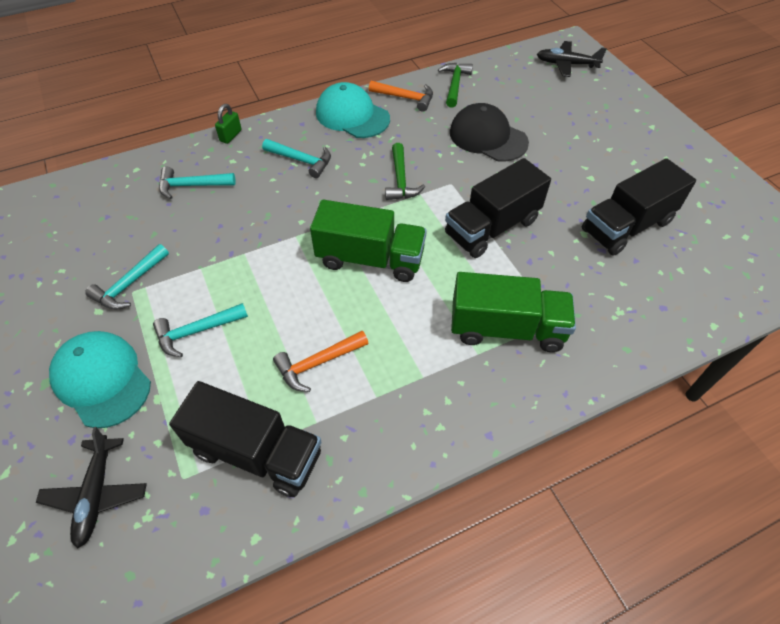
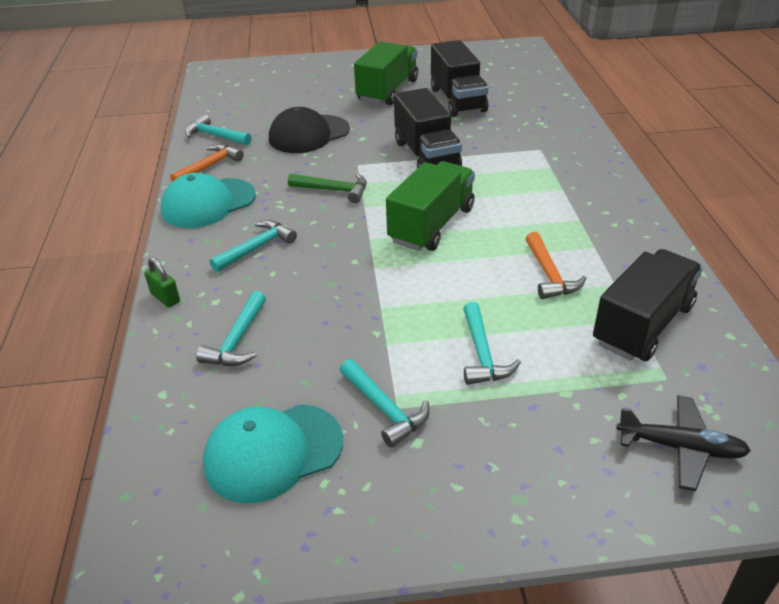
camera: 70 degrees left, 15 degrees down
(102, 380) = (528, 440): turquoise cap -> turquoise cap (273, 452)
(455, 84) = (215, 136): green hammer -> turquoise hammer
(506, 328) = (541, 171): green truck -> green truck (387, 91)
(566, 64) = (241, 78): black plane -> none

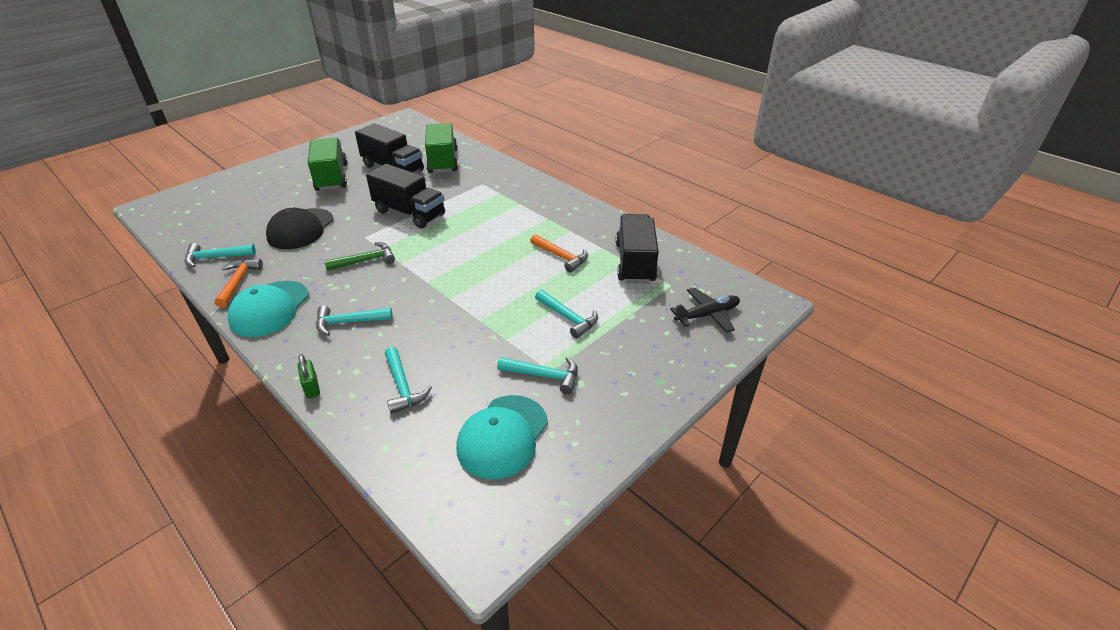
camera: 40 degrees left, 0 degrees up
(165, 298) = (312, 387): green padlock -> green padlock turned 60 degrees clockwise
(257, 248) = (348, 322): turquoise hammer -> turquoise hammer turned 105 degrees counterclockwise
(431, 225) = (460, 256): green truck -> green truck (443, 161)

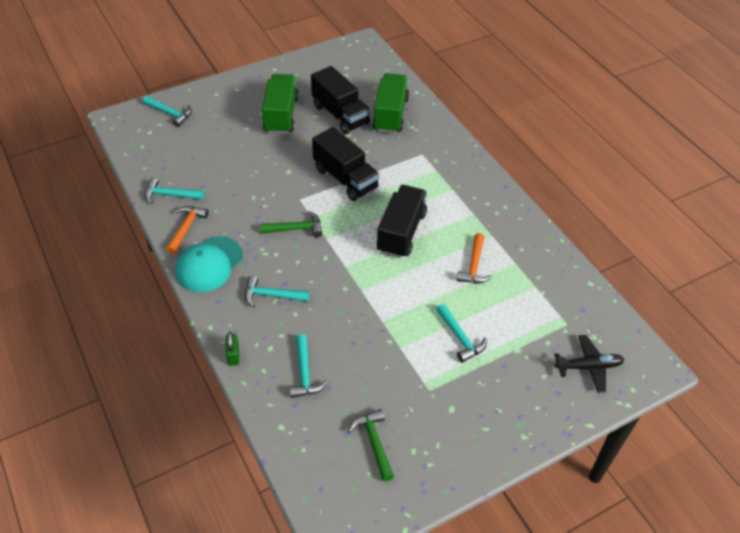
camera: 15 degrees right, 10 degrees up
(300, 229) = (245, 177): black cap -> none
(502, 436) = (374, 442): turquoise cap -> green hammer
(544, 376) = (423, 393): turquoise hammer -> turquoise hammer (170, 113)
(561, 257) = (474, 266): orange hammer -> orange hammer turned 45 degrees clockwise
(635, 263) = (541, 289): black truck -> black truck (401, 232)

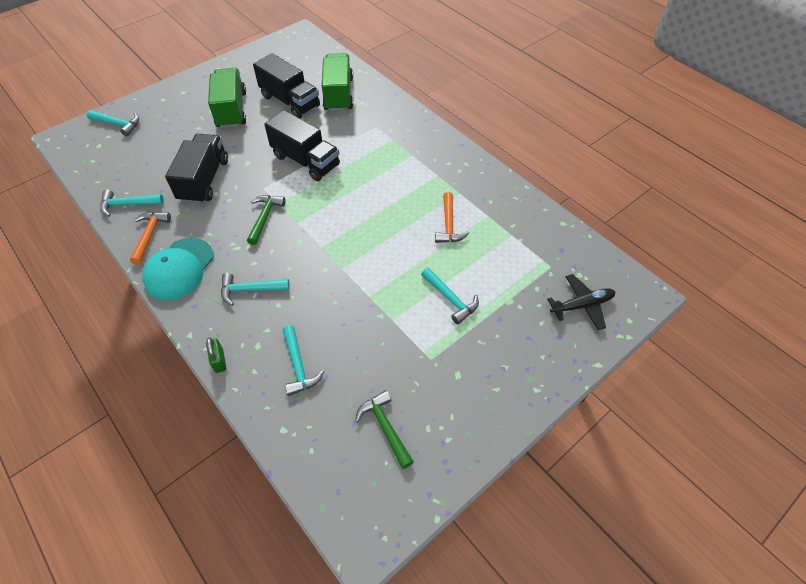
camera: 10 degrees left, 5 degrees up
(296, 229) = (265, 217): green hammer -> green hammer turned 60 degrees counterclockwise
(401, 232) = (371, 204): black truck -> black truck (204, 180)

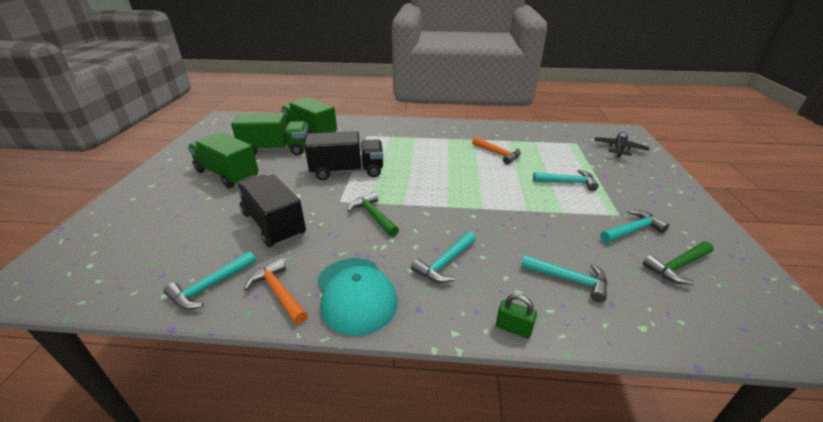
camera: 45 degrees left, 20 degrees down
(118, 124) = (96, 238): turquoise hammer -> turquoise hammer (632, 230)
(290, 101) = (276, 150): black truck -> green truck
(385, 427) = (677, 266): green hammer -> green hammer turned 45 degrees counterclockwise

